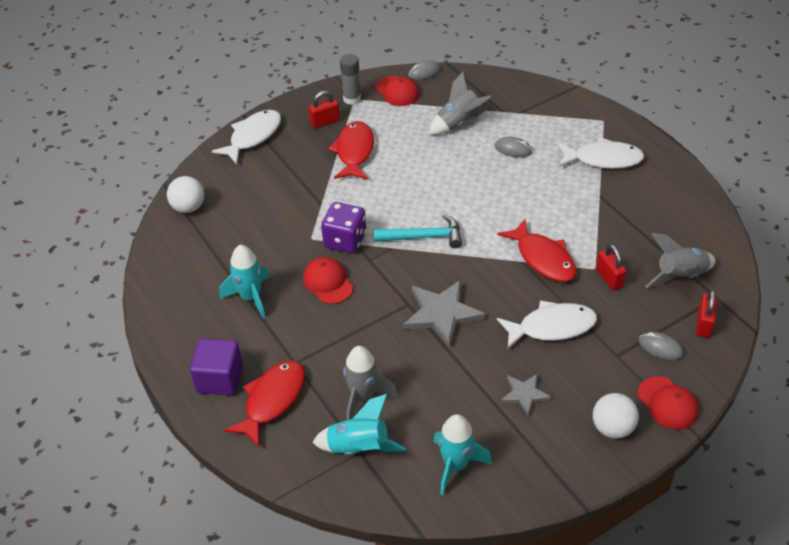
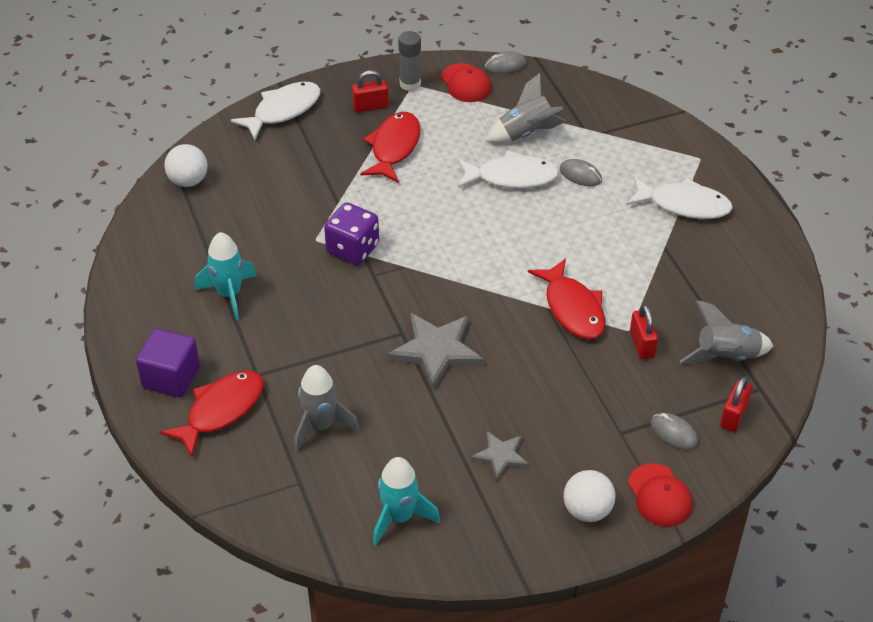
camera: 10 degrees right, 0 degrees up
(328, 282) = (319, 293): red cap -> none
(359, 448) = (300, 479): turquoise rocket -> none
(423, 237) = (443, 260): turquoise hammer -> none
(552, 327) = (556, 387): white fish -> white fish (511, 177)

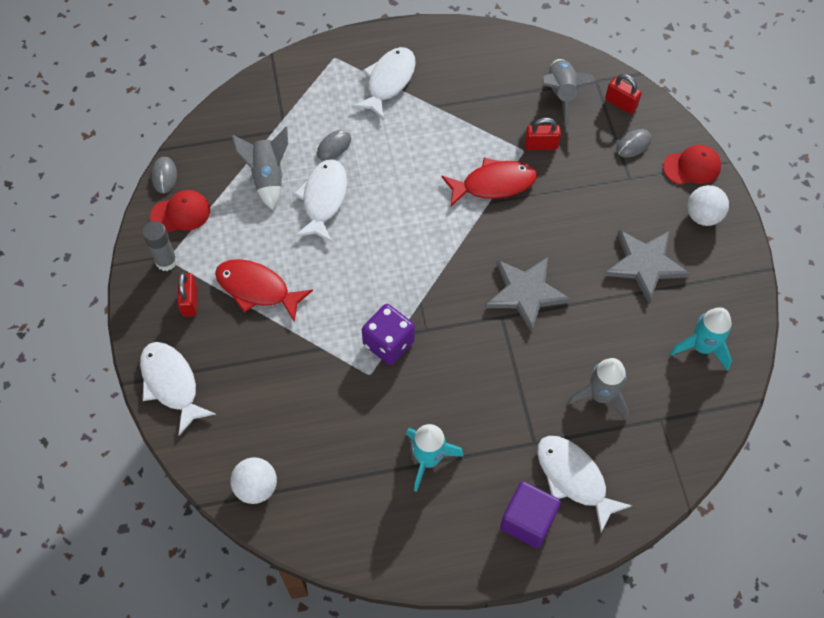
camera: 80 degrees left, 15 degrees up
(221, 411) = (574, 478): red fish -> white fish
(500, 456) = (645, 264): grey star -> grey star, size x1.75

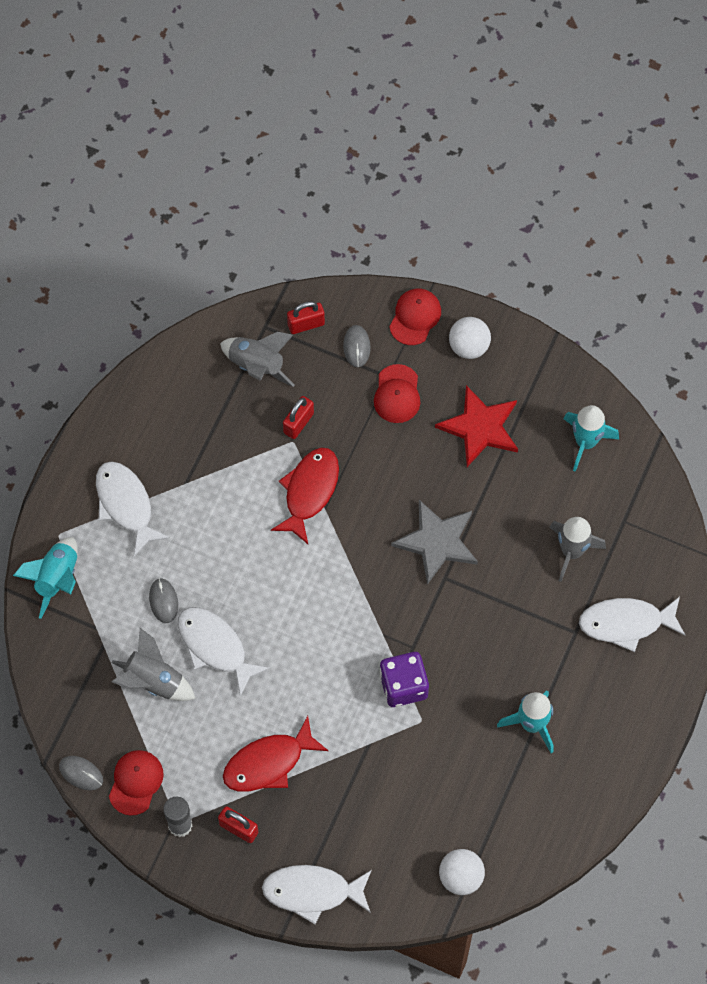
camera: 55 degrees left, 5 degrees up
(301, 76) = (57, 579): none -> turquoise rocket
(527, 521) = (636, 683): purple cube -> none
(620, 193) = (397, 394): none -> red cap
(645, 264) = (480, 427): grey star -> red star

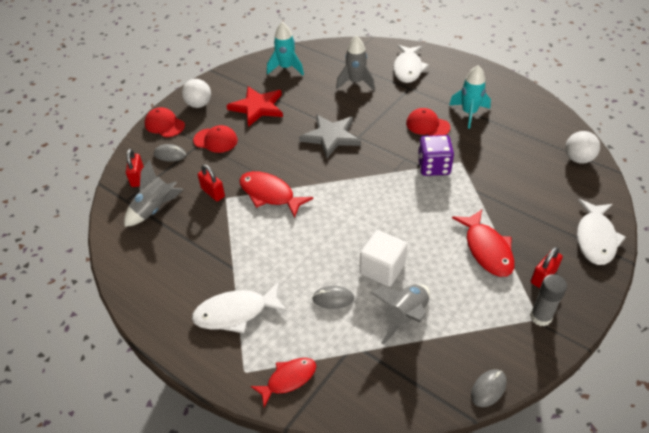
camera: 75 degrees left, 20 degrees down
(57, 579) = (288, 379): turquoise rocket -> red fish
(135, 782) = (499, 345): red cap -> red cap (427, 125)
(215, 647) = (382, 269): white fish -> white cube

